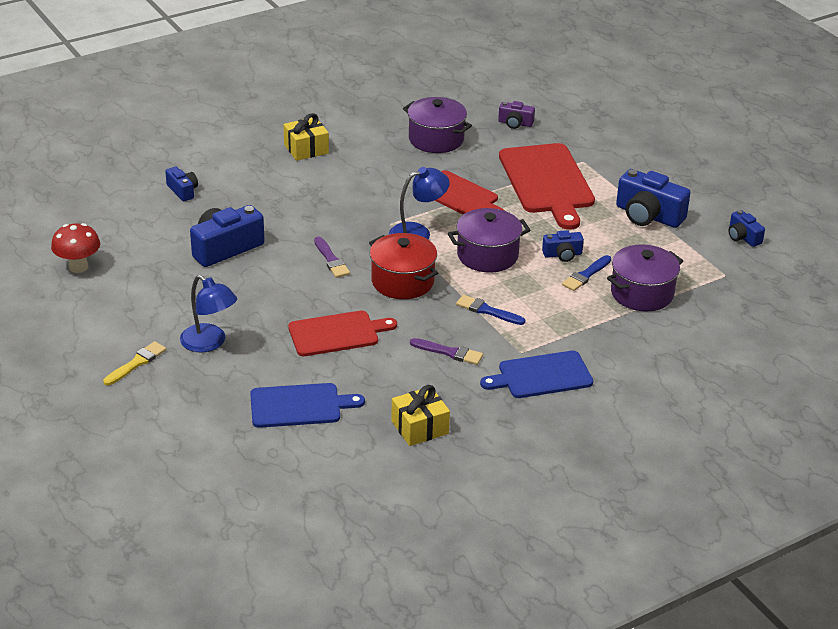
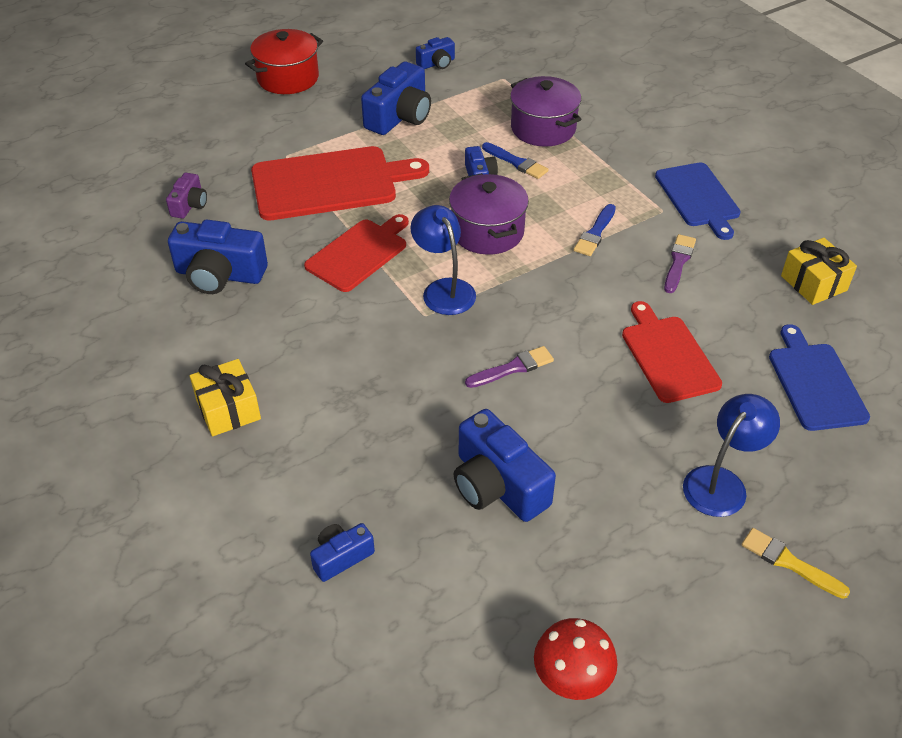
camera: 90 degrees left, 10 degrees up
(402, 281) = (550, 301): red pot -> red pot (288, 78)
(436, 139) = (219, 275): purple pot -> blue camera

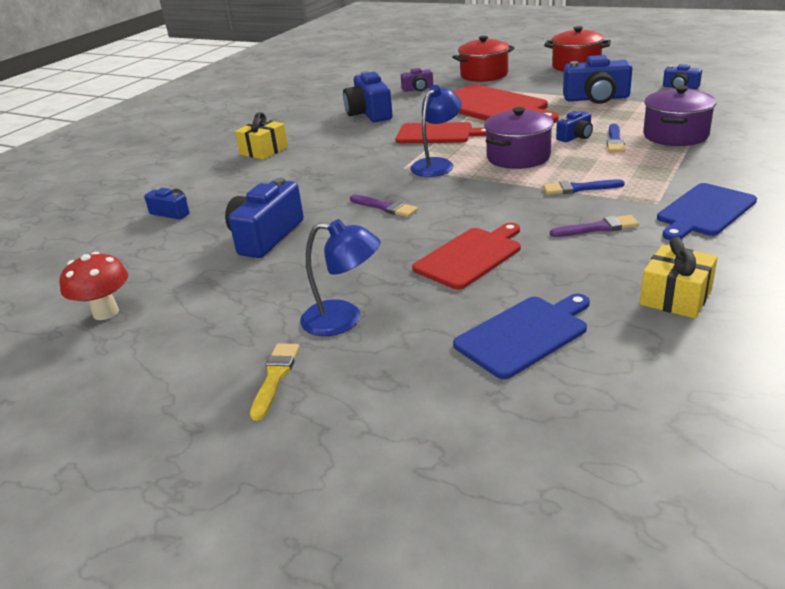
camera: 65 degrees right, 15 degrees down
(218, 142) = (484, 75): none -> red pot

